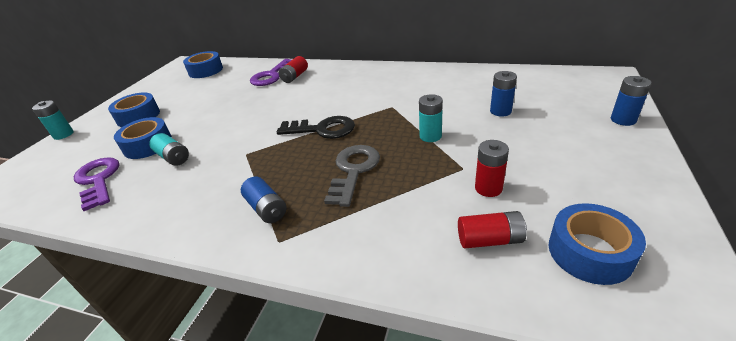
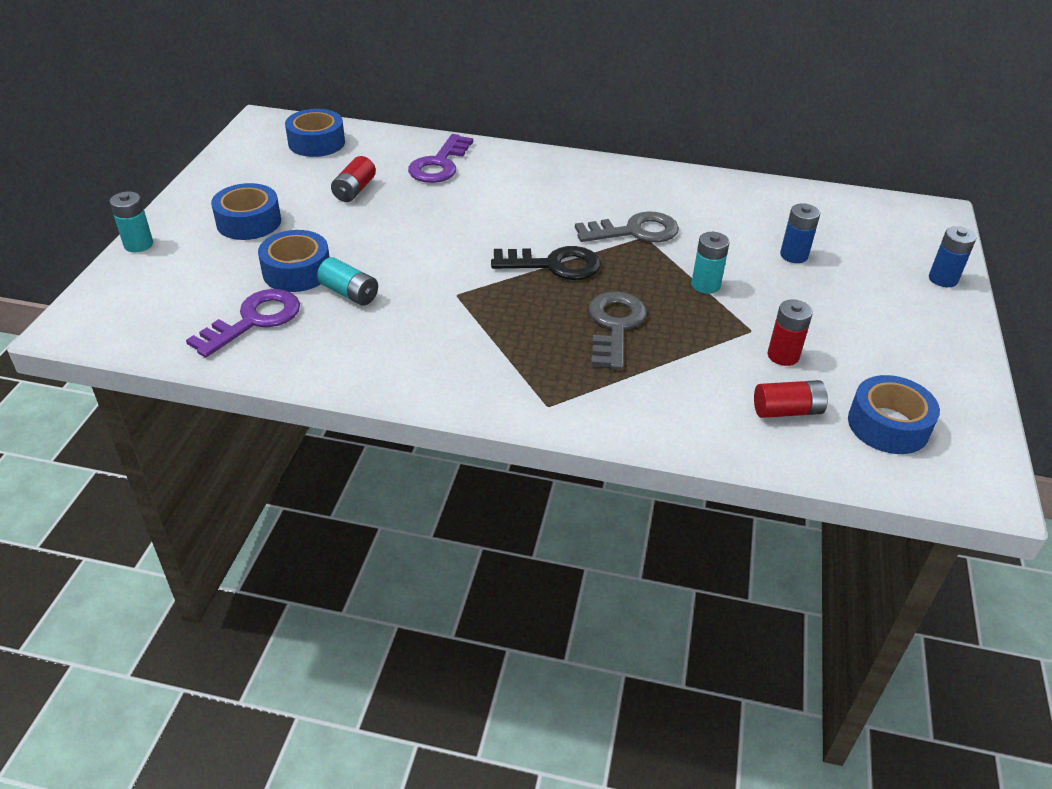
camera: 10 degrees left, 5 degrees up
(98, 180) = (254, 320): purple key -> purple key turned 75 degrees clockwise
(266, 209) = (517, 368): blue battery -> none
(295, 76) = (479, 170): red battery -> red battery (354, 190)
(385, 104) = (635, 231): none -> grey key

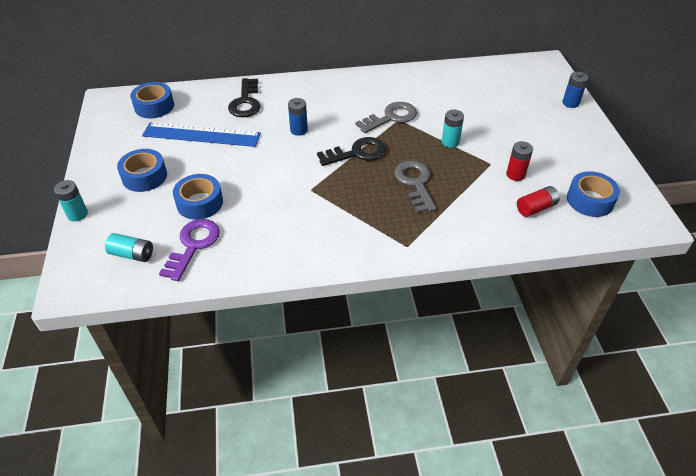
camera: 20 degrees left, 5 degrees up
(349, 293) = (243, 208): turquoise battery -> turquoise battery (132, 254)
(354, 190) = (201, 134): red battery -> blue ruler
(439, 164) = (245, 102): purple key -> black key
(794, 255) = (487, 109): blue battery -> blue battery (299, 130)

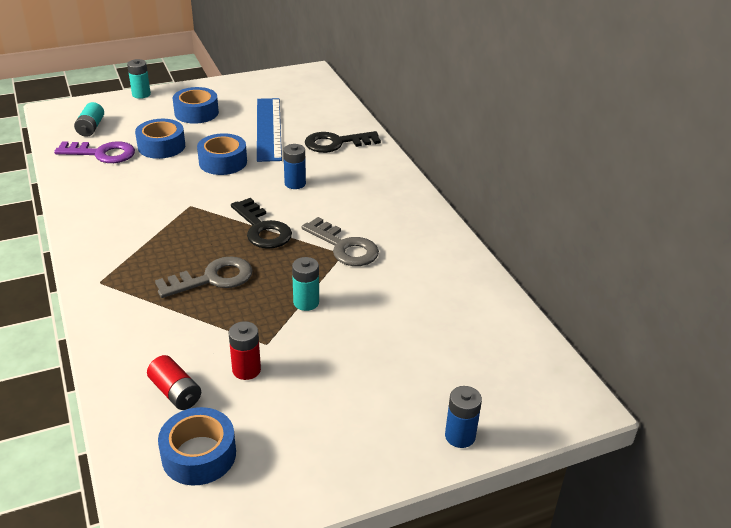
camera: 75 degrees right, 10 degrees down
(154, 106) = (308, 96): blue tape -> blue tape (223, 162)

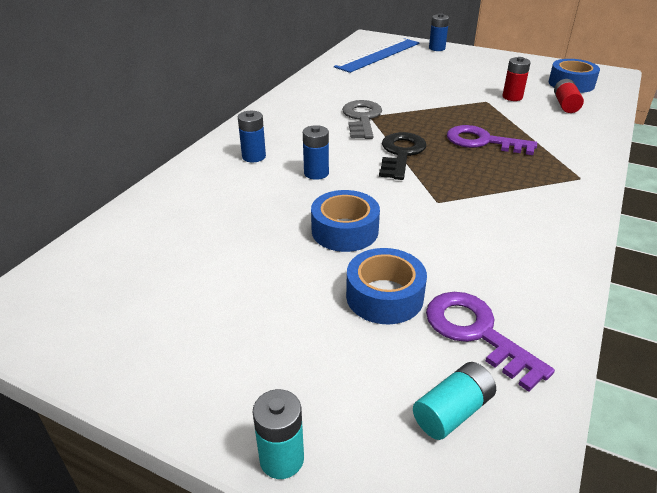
camera: 130 degrees left, 0 degrees up
(196, 113) = (264, 334): blue tape -> none
(212, 278) = (483, 142): grey key -> purple key
(269, 128) = (230, 246): blue ruler -> blue ruler (378, 55)
(306, 302) = (435, 106): turquoise battery -> none
(336, 143) = (208, 189): black key -> none
(354, 173) = (254, 157): none -> blue battery

